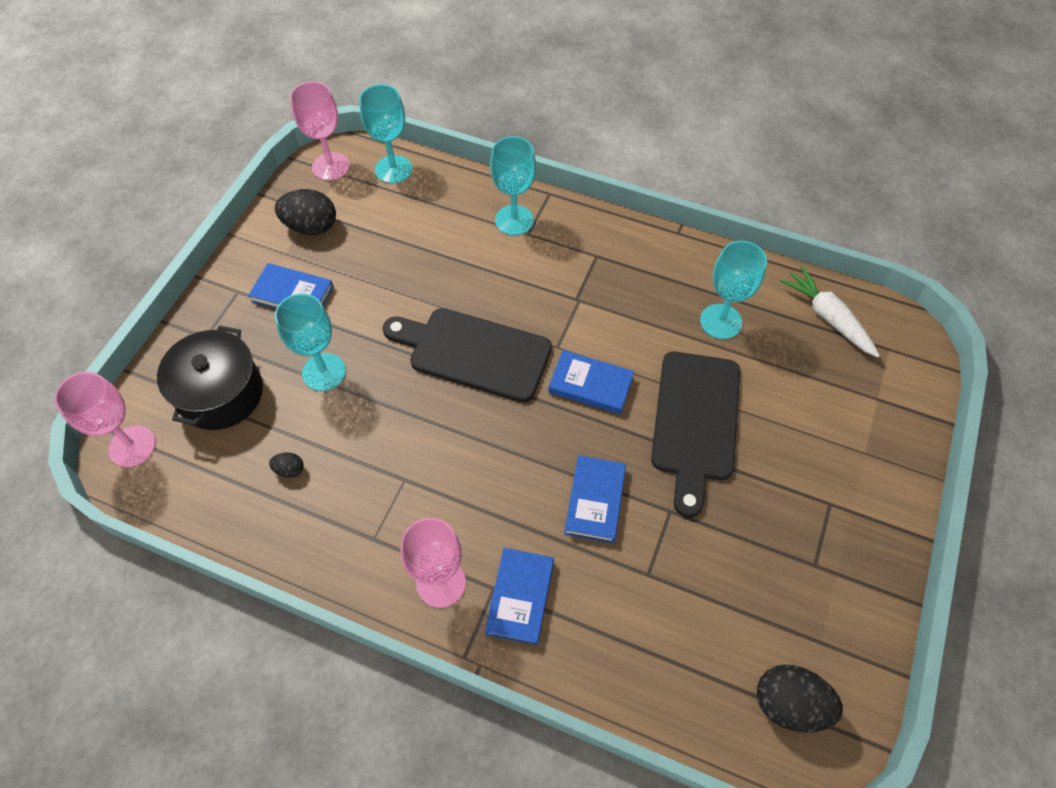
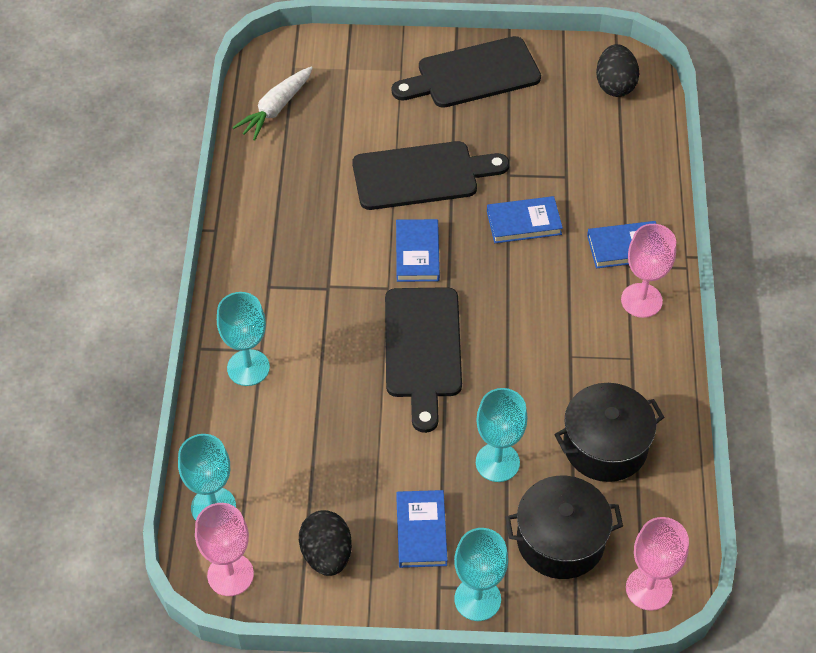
camera: 110 degrees left, 5 degrees down
(290, 470) = (605, 446): black egg -> black pot
(721, 321) = (310, 178): turquoise goblet -> turquoise goblet (477, 599)
(843, 529) = (472, 74): none -> black cutting board

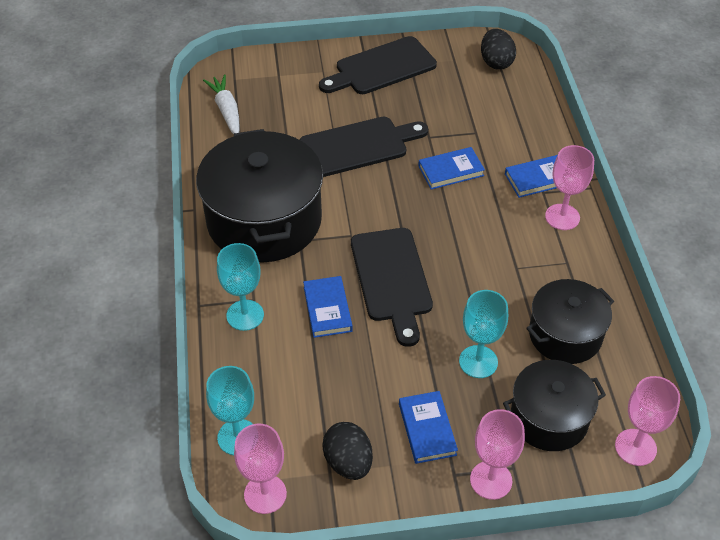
camera: 10 degrees left, 5 degrees down
(276, 108) = (226, 111): white carrot -> white carrot turned 135 degrees clockwise
(292, 255) = (264, 220): none -> black pot
(417, 253) = (369, 205): blue book -> blue book (327, 309)
(477, 599) = (491, 480): turquoise goblet -> pink goblet

